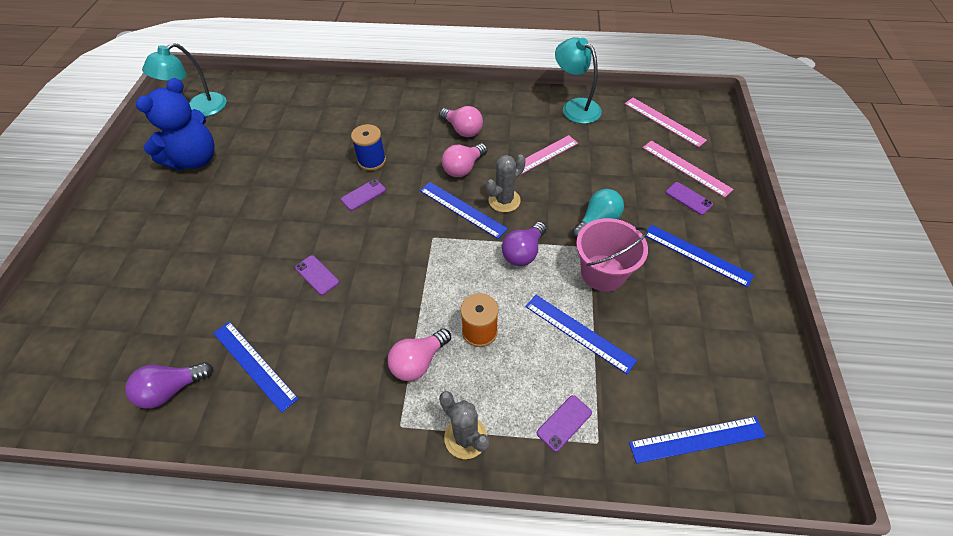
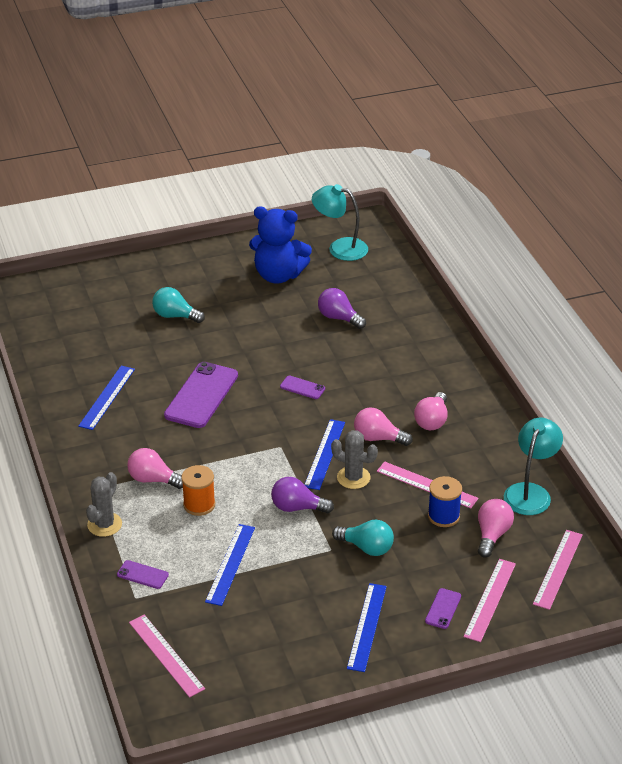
camera: 65 degrees right, 15 degrees down
(172, 390) = (68, 368): purple light bulb -> purple light bulb (339, 318)
(177, 257) = (175, 316): none -> turquoise light bulb
(317, 275) = (201, 395): purple phone -> purple phone, size x2.14
(372, 161) = (347, 377): blue spool -> blue spool (443, 516)
(603, 273) = (305, 565): pink bucket -> none
(613, 142) = (492, 535): none -> pink light bulb
(697, 439) = (166, 655): blue ruler -> pink ruler

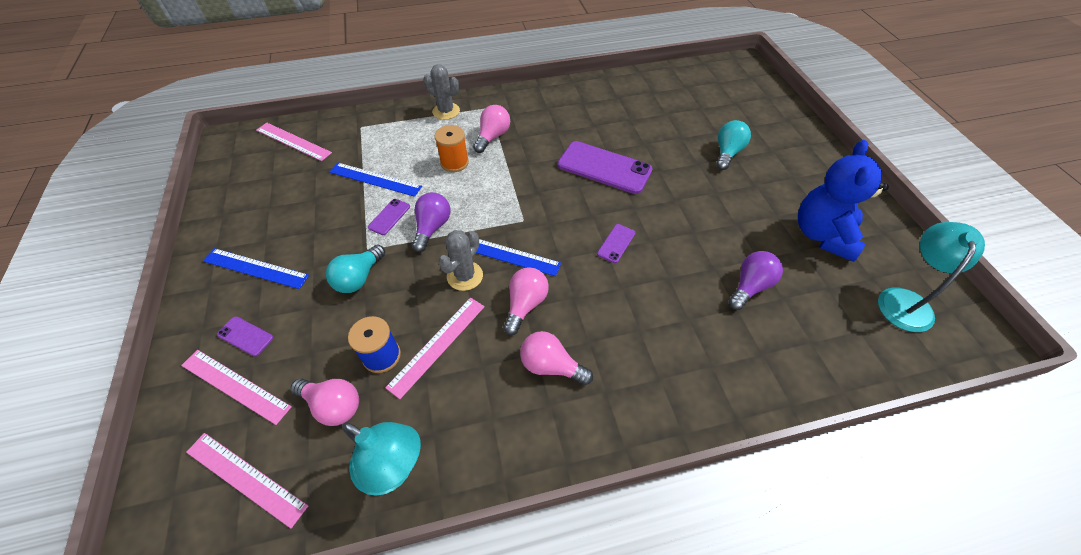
camera: 95 degrees right, 15 degrees up
(107, 397) = (603, 112): blue ruler -> none
(142, 575) = (383, 130): purple phone -> purple phone (389, 217)
(166, 655) = (293, 141): pink ruler -> pink ruler turned 60 degrees clockwise

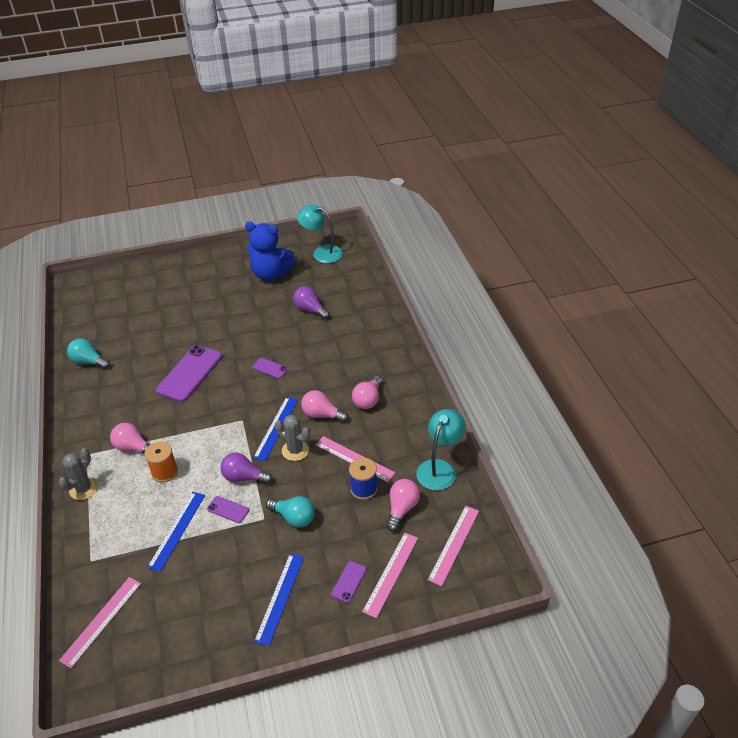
camera: 90 degrees left, 10 degrees down
(727, 153) = (185, 306): turquoise light bulb -> turquoise light bulb (88, 361)

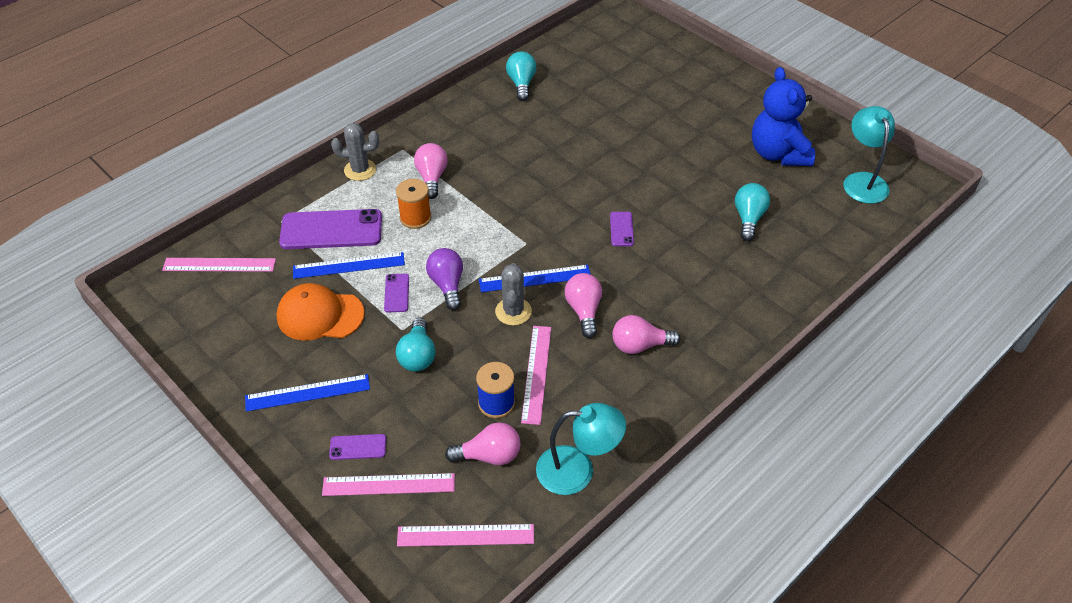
camera: 60 degrees right, 5 degrees up
(189, 373) = (562, 166): purple phone -> purple phone (331, 230)
(211, 565) = (320, 315): none -> orange cap
(310, 309) = (748, 218): purple light bulb -> turquoise light bulb

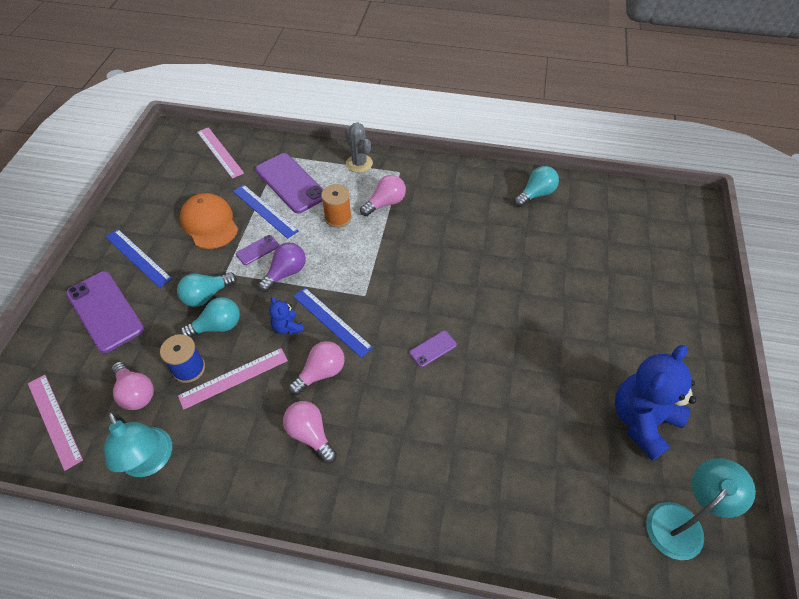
camera: 55 degrees right, 5 degrees up
(358, 447) = (105, 311): purple phone -> purple phone, size x2.14
(389, 484) = (80, 347): pink ruler -> none
(513, 311) = (287, 327): grey cactus -> blue teddy bear
(748, 218) = (531, 441): turquoise light bulb -> turquoise light bulb (217, 326)

